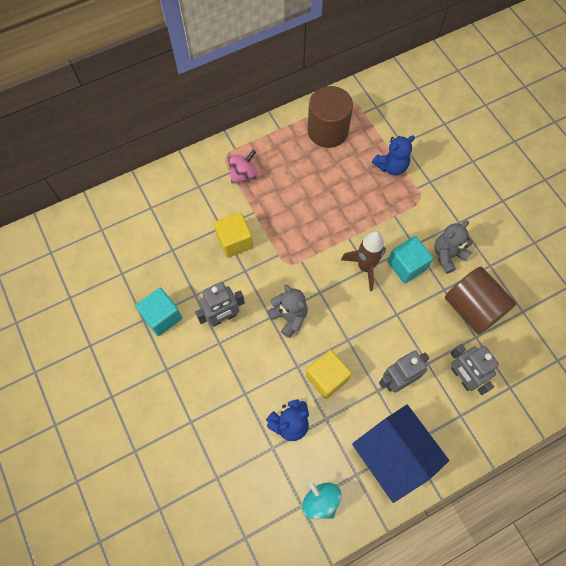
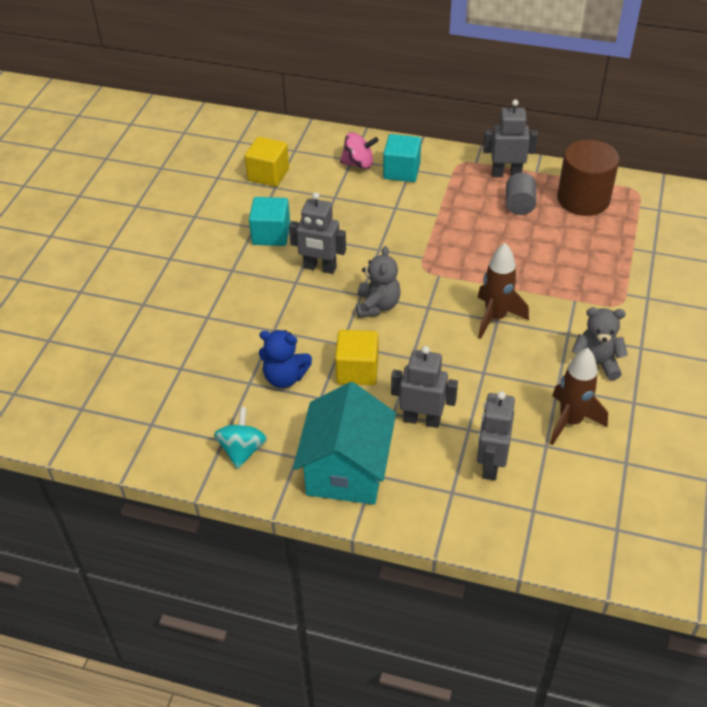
camera: 45 degrees right, 20 degrees down
(234, 241) = (395, 224): yellow cube -> yellow cube (268, 174)
(243, 174) = (460, 184): pink spinning top -> pink spinning top (358, 164)
(263, 144) = (506, 174): none -> grey robot
(295, 164) = (519, 205): none -> grey cylinder
(391, 166) = (618, 262): blue teddy bear -> none
(393, 456) = (346, 470): blue house -> turquoise house
(406, 265) = (540, 344): turquoise cube -> turquoise cube (401, 171)
(472, 308) = (570, 421): brown cylinder -> brown rocket

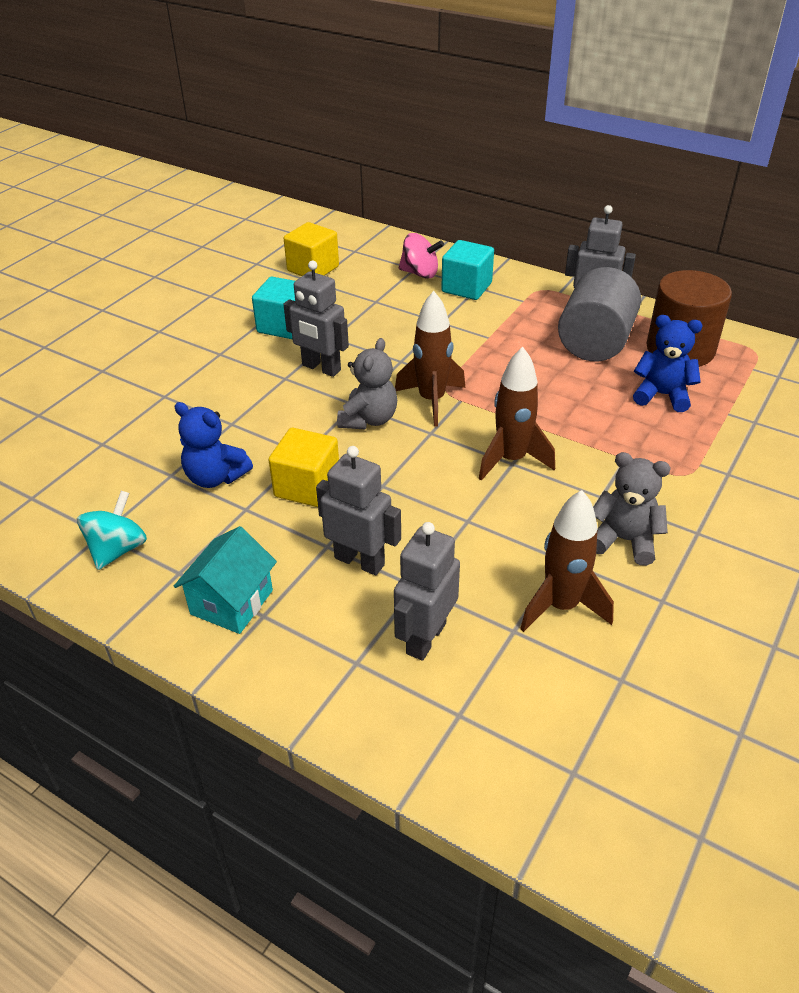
camera: 15 degrees right, 5 degrees down
(346, 470) = (231, 602): turquoise house -> turquoise house, size x0.62
(417, 280) = (431, 400): none -> brown rocket
(519, 205) = (595, 342): grey cylinder -> grey cylinder, size x1.78
(583, 242) = (662, 395): none -> blue teddy bear

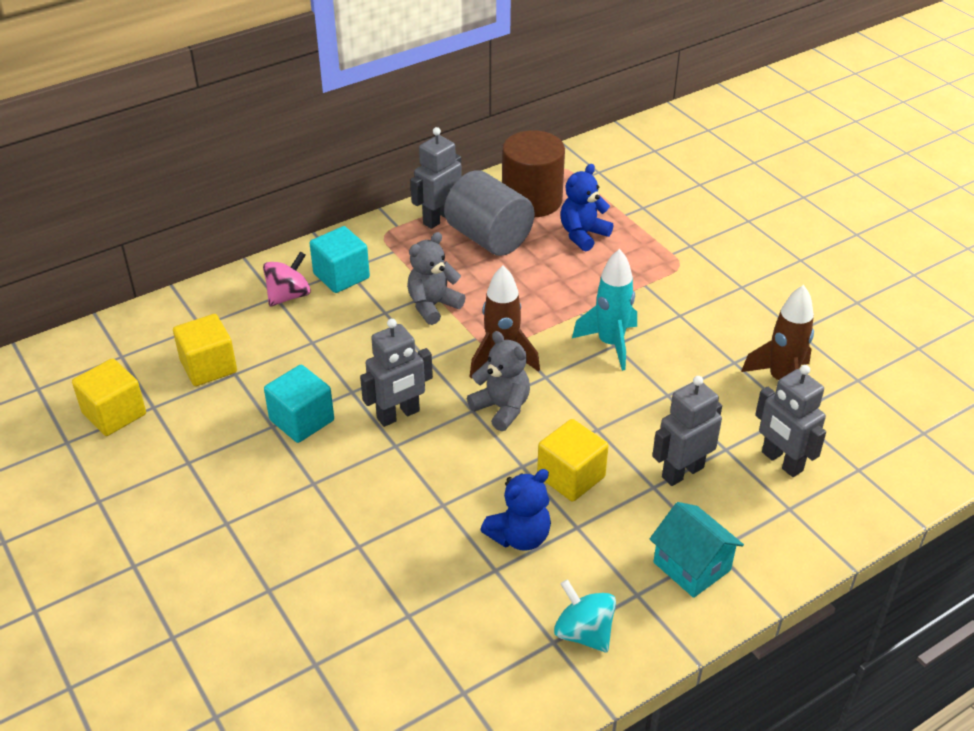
camera: 65 degrees left, 0 degrees up
(239, 252) = (114, 414): none -> yellow cube
(511, 460) = (610, 344): brown rocket -> turquoise rocket
(624, 540) = (732, 323): grey teddy bear -> grey teddy bear (433, 306)

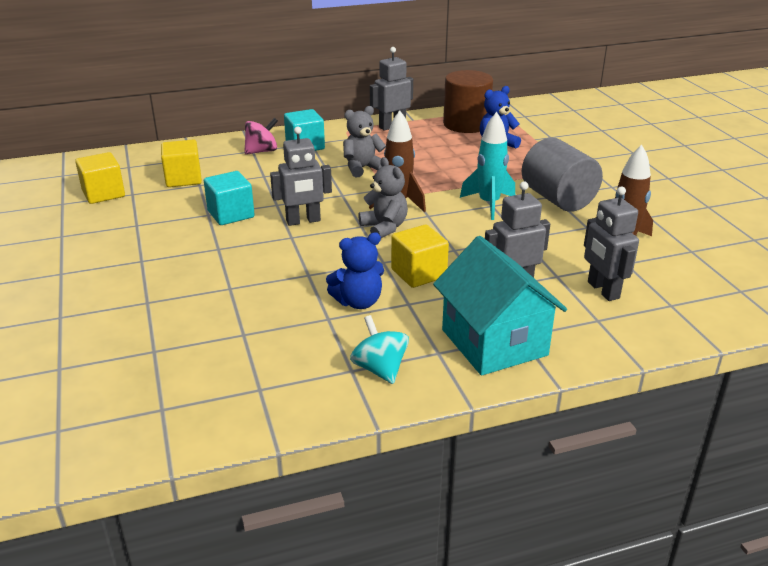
camera: 15 degrees right, 10 degrees down
(489, 238) = (424, 139): grey cylinder -> grey cylinder (558, 199)
(692, 566) = (494, 342): turquoise house -> turquoise house, size x1.62

